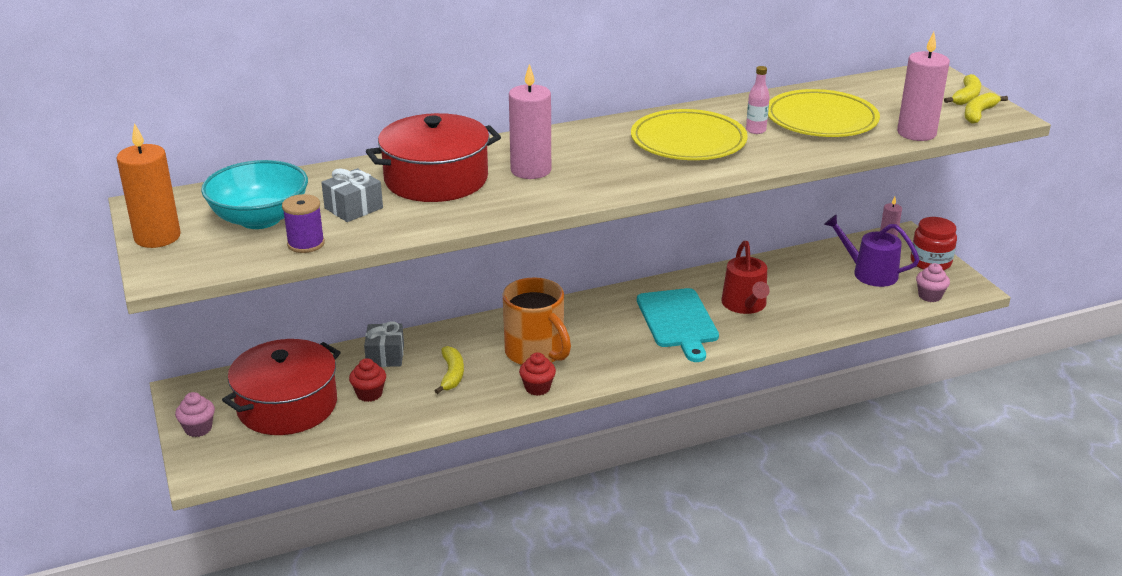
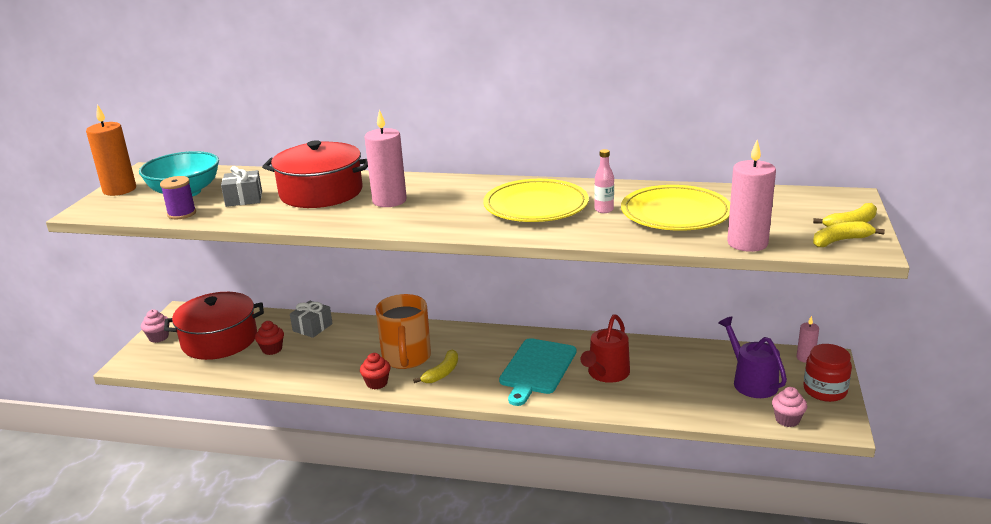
camera: 35 degrees right, 5 degrees down
(452, 375) = (335, 354): yellow banana -> yellow banana (442, 373)

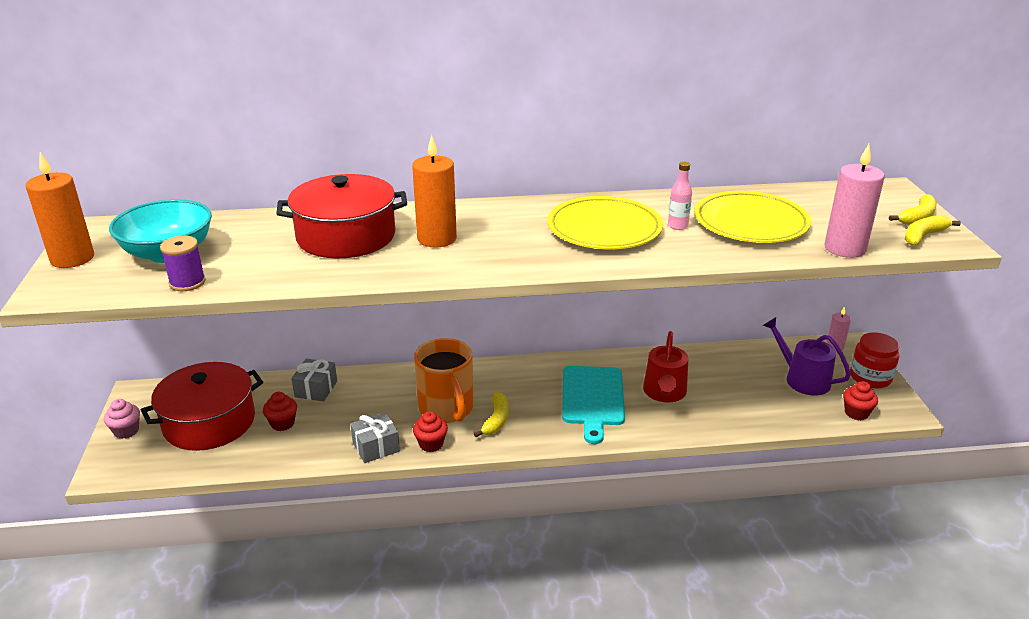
camera: 20 degrees left, 5 degrees up
(244, 199) = (254, 254): grey gift -> grey gift (376, 447)
(389, 201) = (437, 239): pink candle -> orange candle
(787, 420) = (856, 413): pink cupcake -> red cupcake

